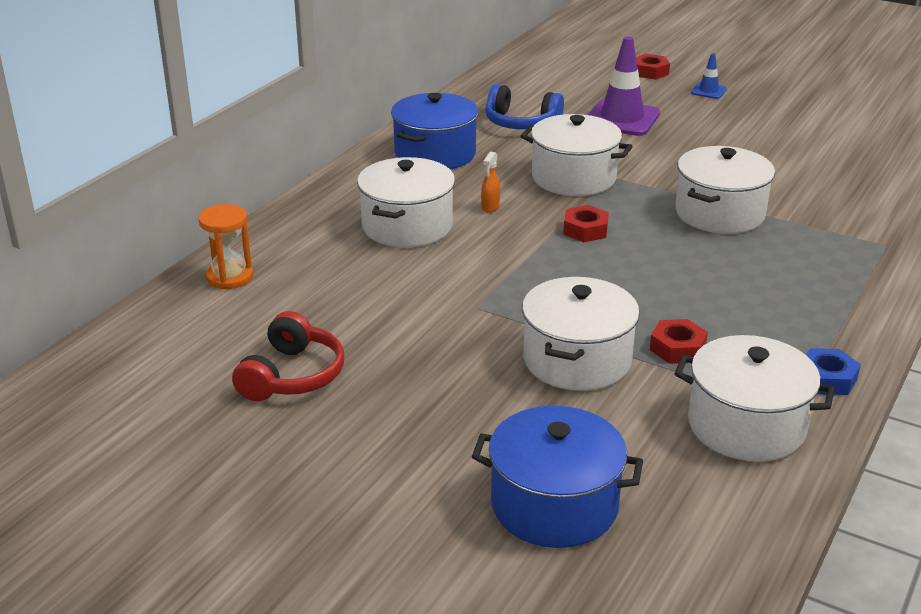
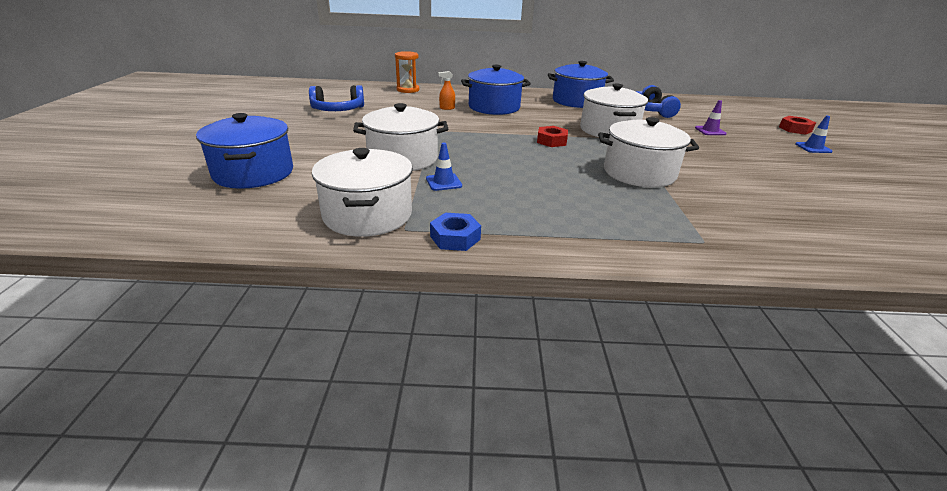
camera: 60 degrees right, 0 degrees up
(292, 376) = (338, 110): red headphones -> blue headphones
(407, 226) = (494, 107): white pot -> blue pot
(490, 207) = (540, 118): orange spray bottle -> orange spray bottle (447, 108)
(621, 119) = (710, 131): purple traffic cone -> purple traffic cone, size x0.49
(677, 348) = (443, 182): red nut -> blue traffic cone

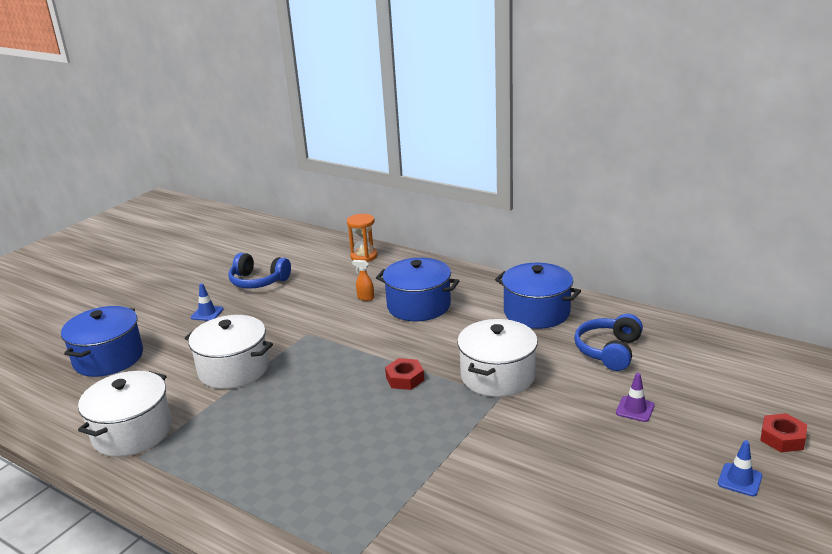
camera: 35 degrees right, 5 degrees down
(443, 182) = (229, 411): blue traffic cone -> blue traffic cone (207, 313)
(455, 238) = (161, 479): blue nut -> none
(639, 173) = (427, 454): white pot -> none

